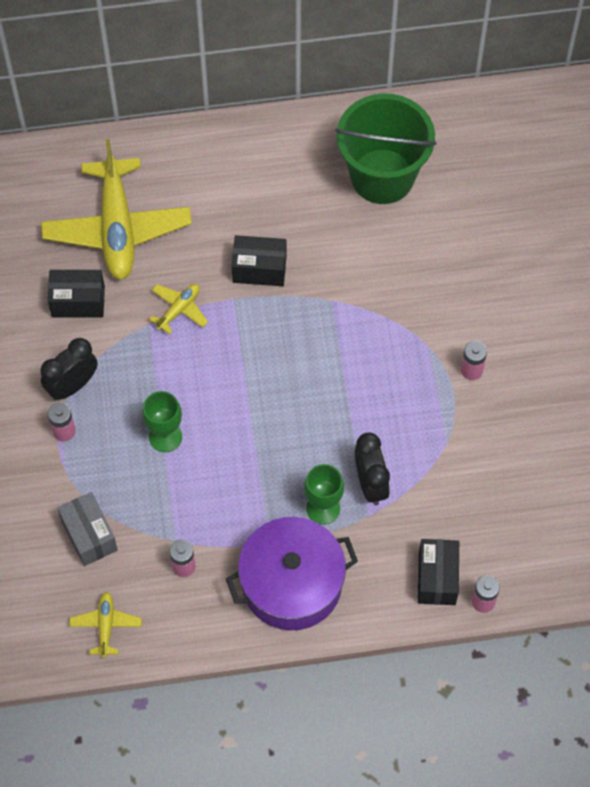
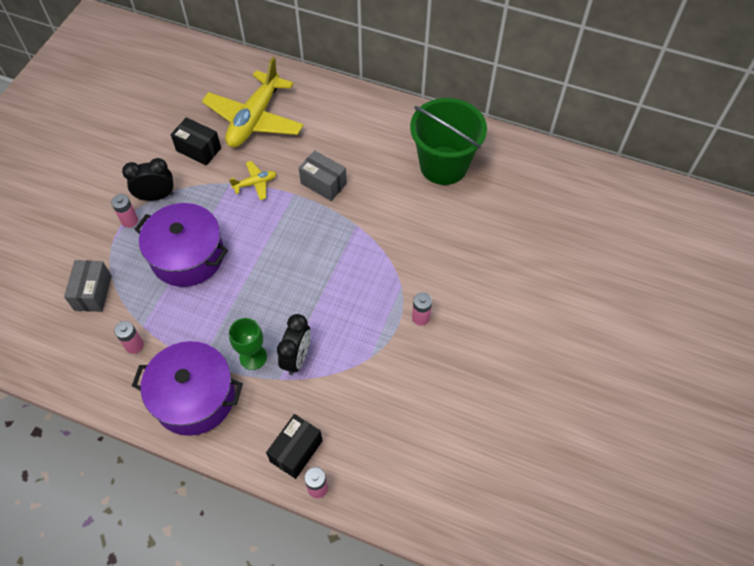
camera: 30 degrees right, 5 degrees down
(106, 626) = (56, 357): yellow plane -> none
(165, 437) = (187, 256): green goblet -> purple pot
(259, 269) = (323, 183): black box -> grey box

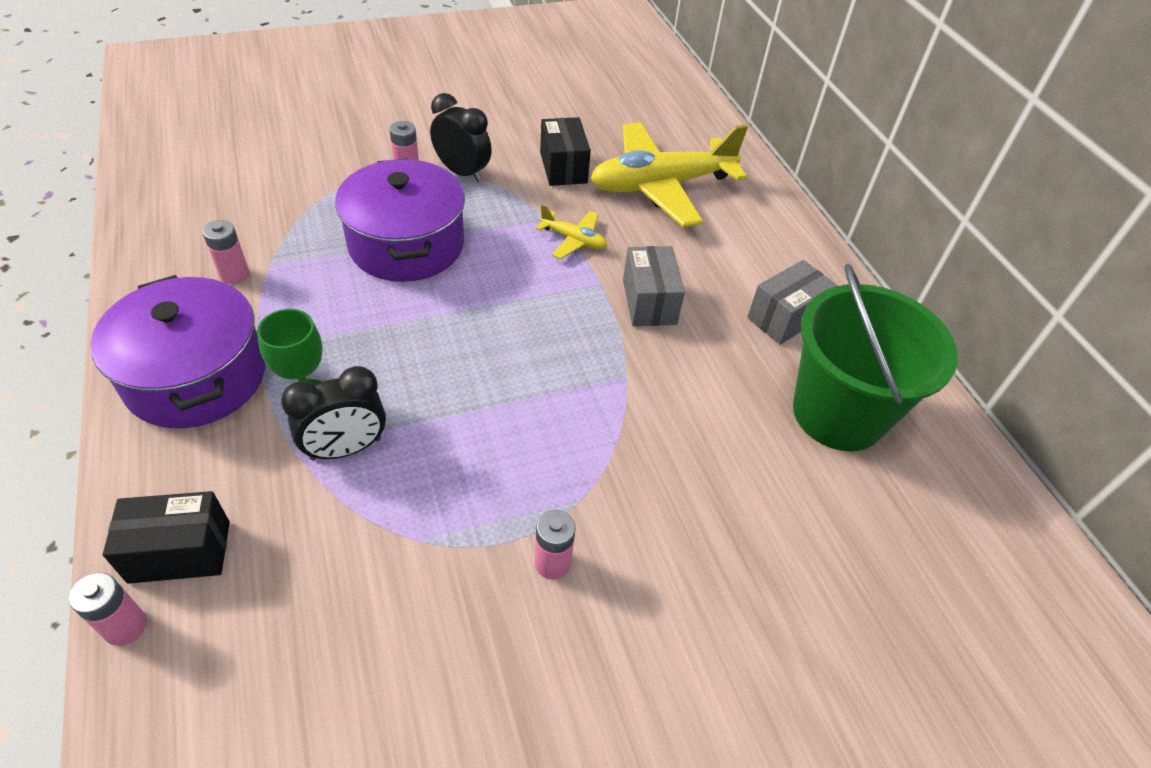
camera: 45 degrees right, 10 degrees down
(93, 293) = (281, 200): grey box -> grey box (785, 317)

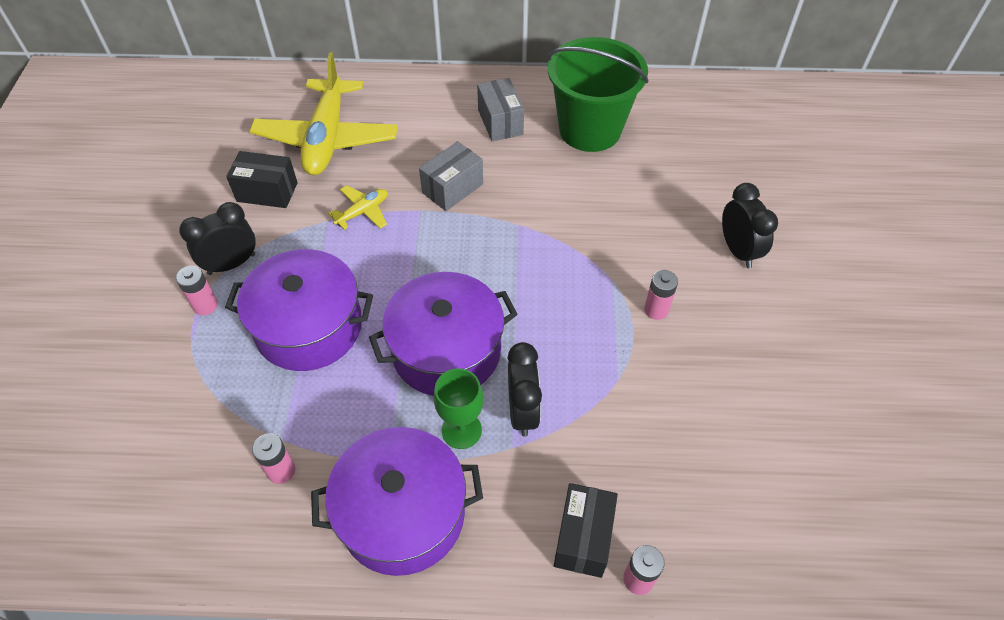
camera: 65 degrees left, 5 degrees up
(411, 358) = (446, 350): none -> purple pot
(649, 302) = (452, 188): grey box -> grey box turned 60 degrees counterclockwise
(715, 658) = (738, 251): none -> black clock

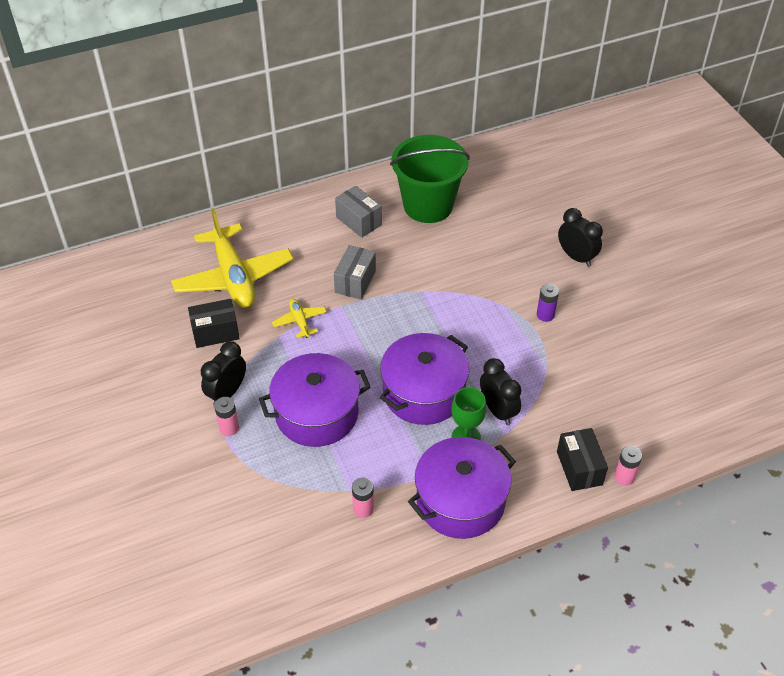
camera: 25 degrees left, 5 degrees down
(363, 212) = (300, 321): yellow plane -> yellow plane turned 45 degrees counterclockwise
(656, 310) = (545, 315): pink battery -> purple battery

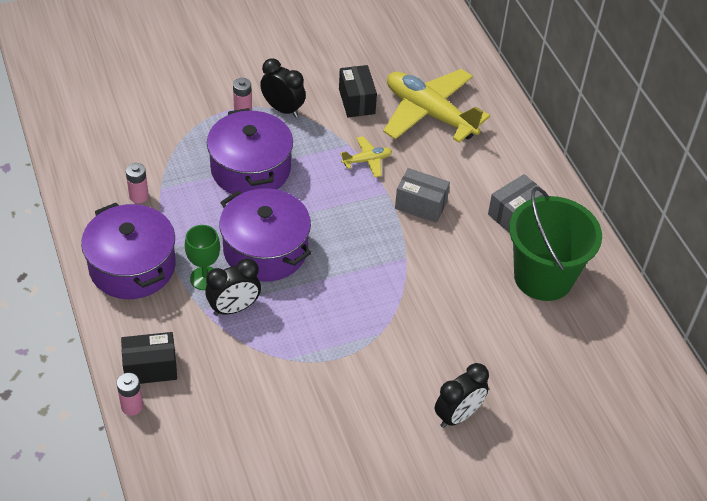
camera: 90 degrees right, 0 degrees up
(233, 277) = (429, 113): yellow plane -> yellow plane turned 60 degrees clockwise
(545, 315) = (364, 369): purple battery -> none

